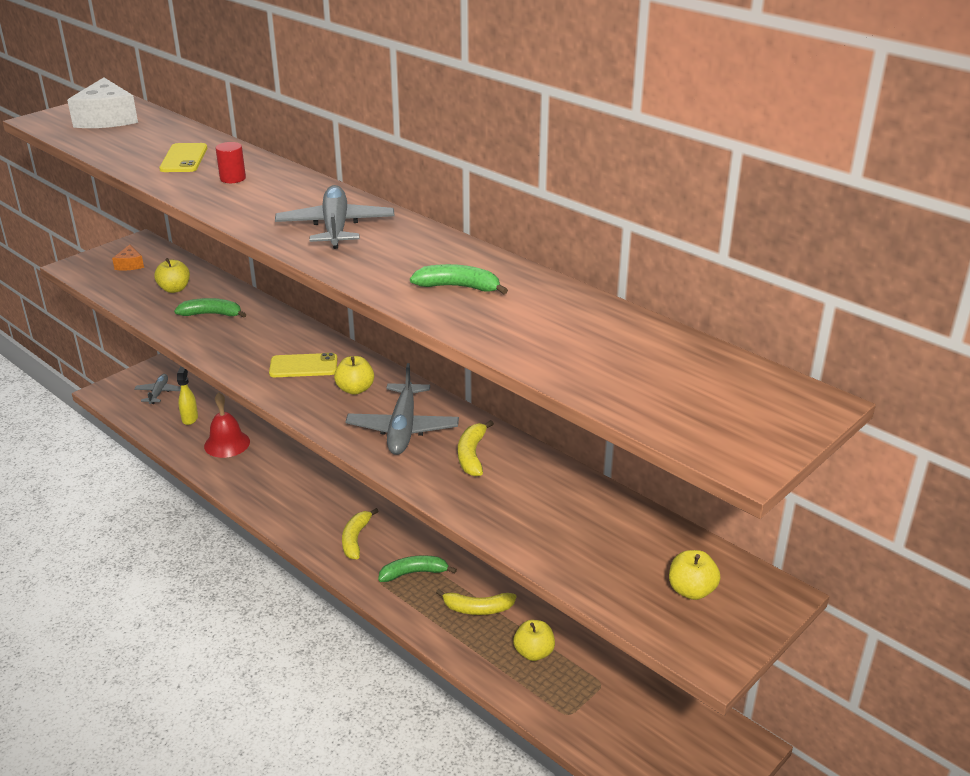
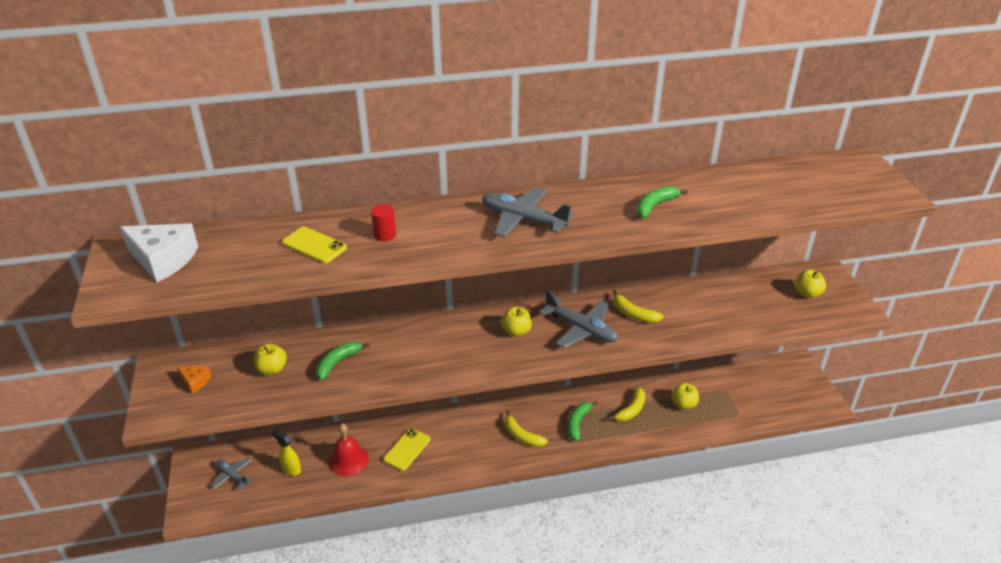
camera: 55 degrees left, 5 degrees up
(303, 366) = (463, 343): yellow phone -> yellow phone (407, 449)

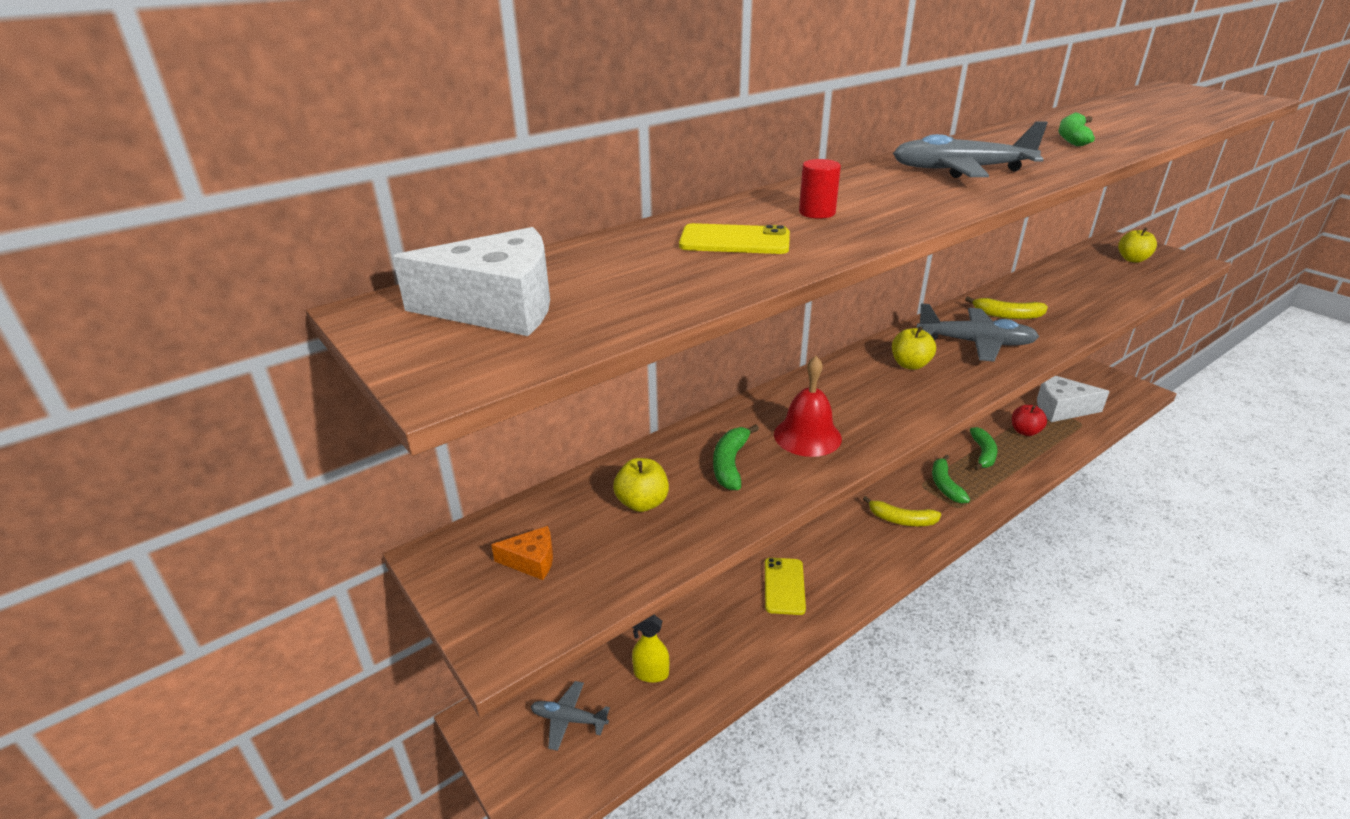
camera: 25 degrees left, 5 degrees down
(348, 460) = (720, 629): red bell -> red bell (807, 436)
(631, 410) = (983, 454): yellow banana -> green banana
(684, 404) = (1025, 431): yellow apple -> red apple
(735, 395) = (1060, 408): none -> white cheese

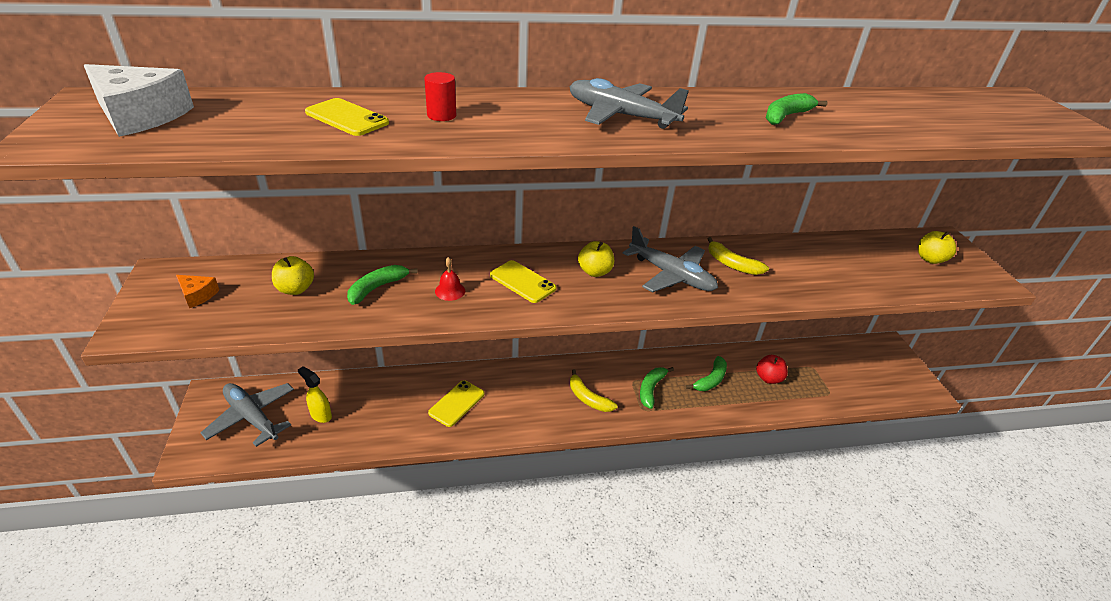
camera: 25 degrees right, 5 degrees up
(568, 719) = (252, 417): grey plane -> grey plane, size x1.72
(807, 436) = (450, 291): red bell -> red bell, size x0.57
(861, 399) = (522, 282): none -> yellow phone
(1060, 408) = (825, 373): white cheese -> none

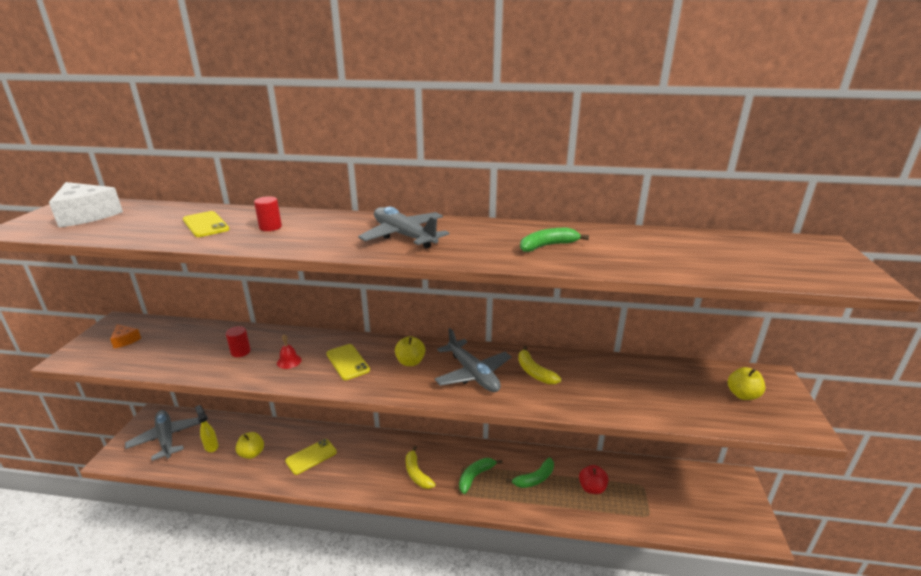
camera: 20 degrees right, 10 degrees down
(295, 289) = (187, 345): yellow apple -> yellow apple (252, 453)
(377, 288) = (240, 352): green banana -> red cylinder

